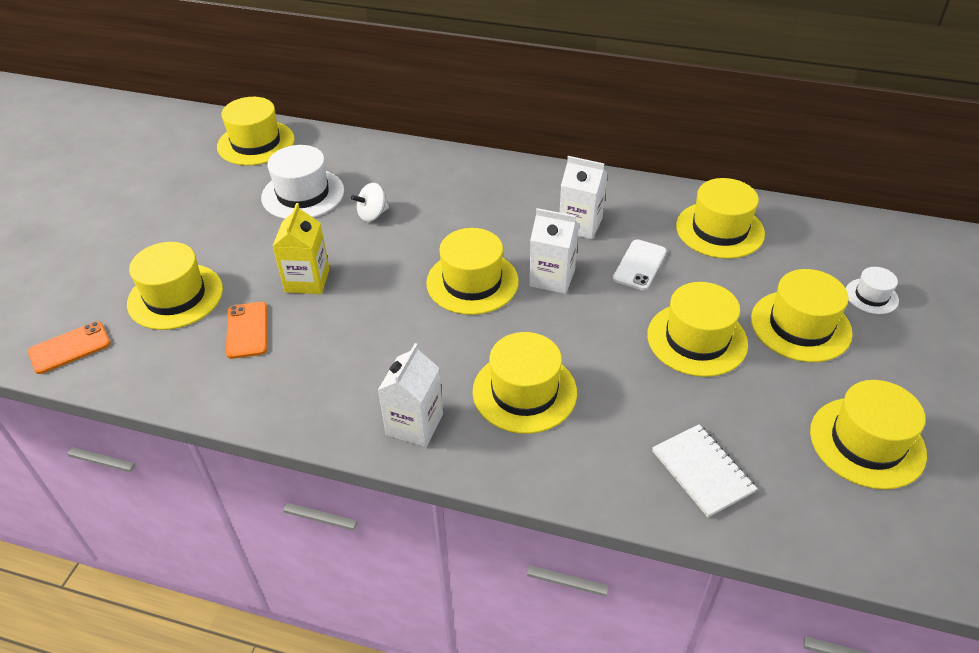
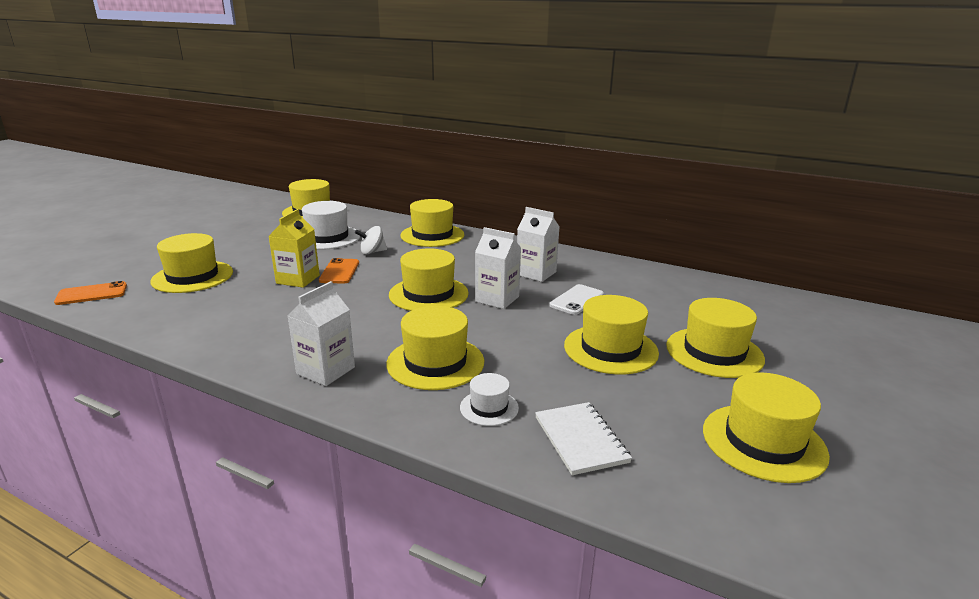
camera: 10 degrees right, 20 degrees down
(247, 330) = (231, 300): orange phone -> orange phone (339, 271)
(719, 230) = (656, 288): yellow hat -> yellow hat (432, 235)
(871, 296) = (790, 341): white hat -> white hat (489, 408)

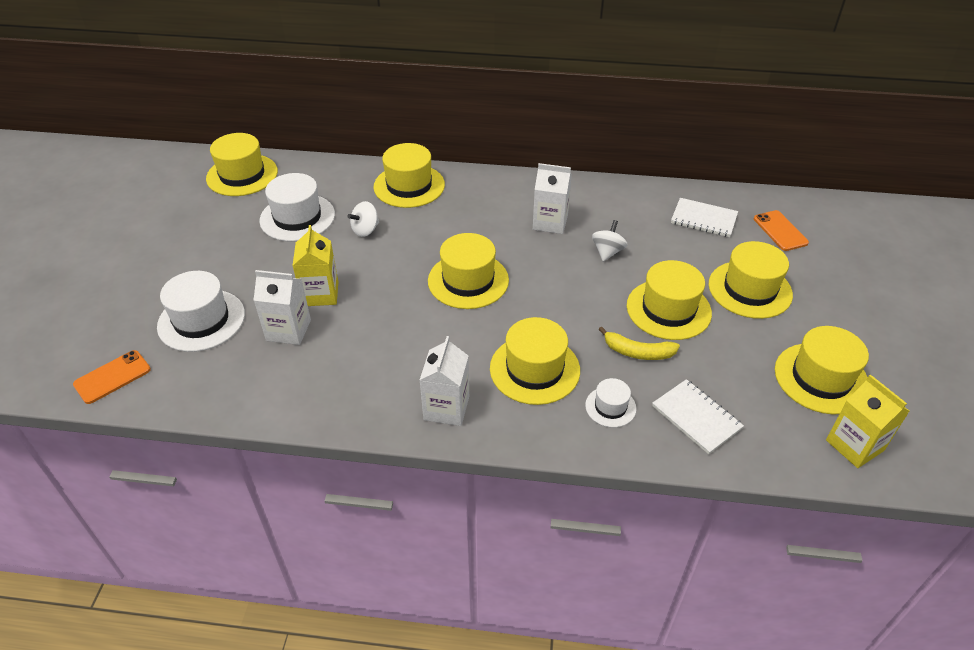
camera: 20 degrees left, 20 degrees up
(192, 277) = (201, 320): yellow hat -> white hat
(339, 271) = (354, 270): orange phone -> orange phone (780, 231)
(497, 299) = (536, 270): white carton -> white carton (288, 330)
(553, 373) = (638, 352): none -> yellow banana
(576, 300) = (607, 252): white phone -> white spinning top
(693, 296) = (703, 219): none -> white notebook
(778, 518) = (854, 445): none -> yellow carton

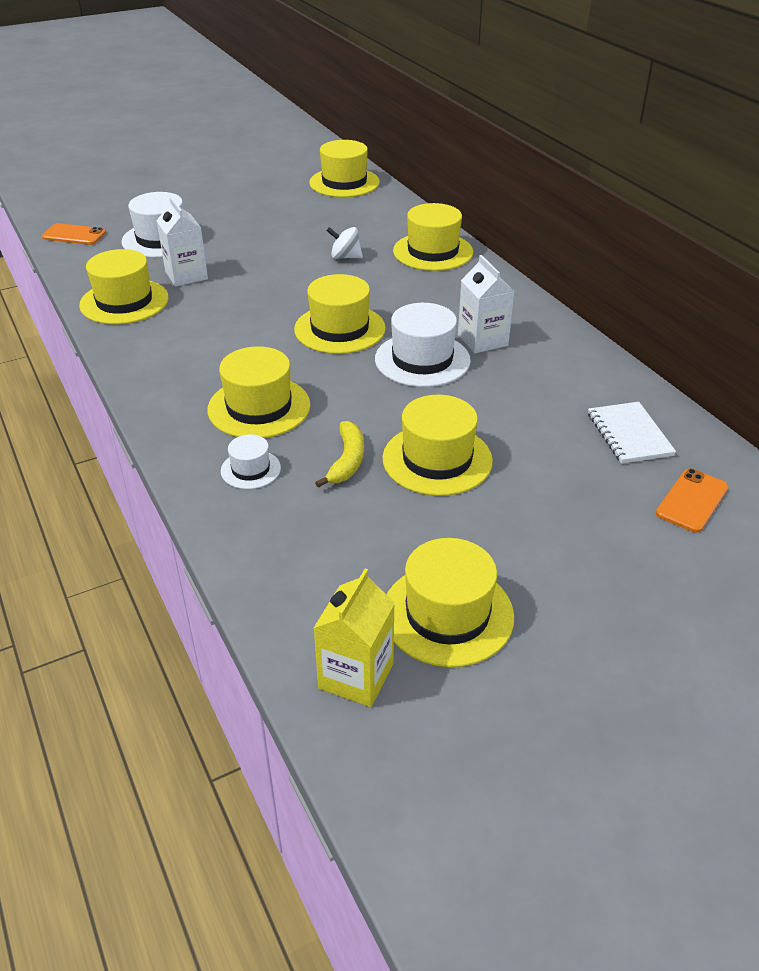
camera: 55 degrees right, 5 degrees down
(297, 217) = (322, 224): white hat -> white hat (422, 360)
(320, 294) = (242, 271): yellow carton -> none
(446, 408) = (166, 379): white carton -> none
(607, 252) = (481, 389): white spinning top -> none
(638, 352) = (347, 461): yellow banana -> yellow banana turned 150 degrees counterclockwise
(696, 417) = (287, 532): white notebook -> none
(750, 289) = (544, 508): yellow hat -> yellow hat (124, 302)

